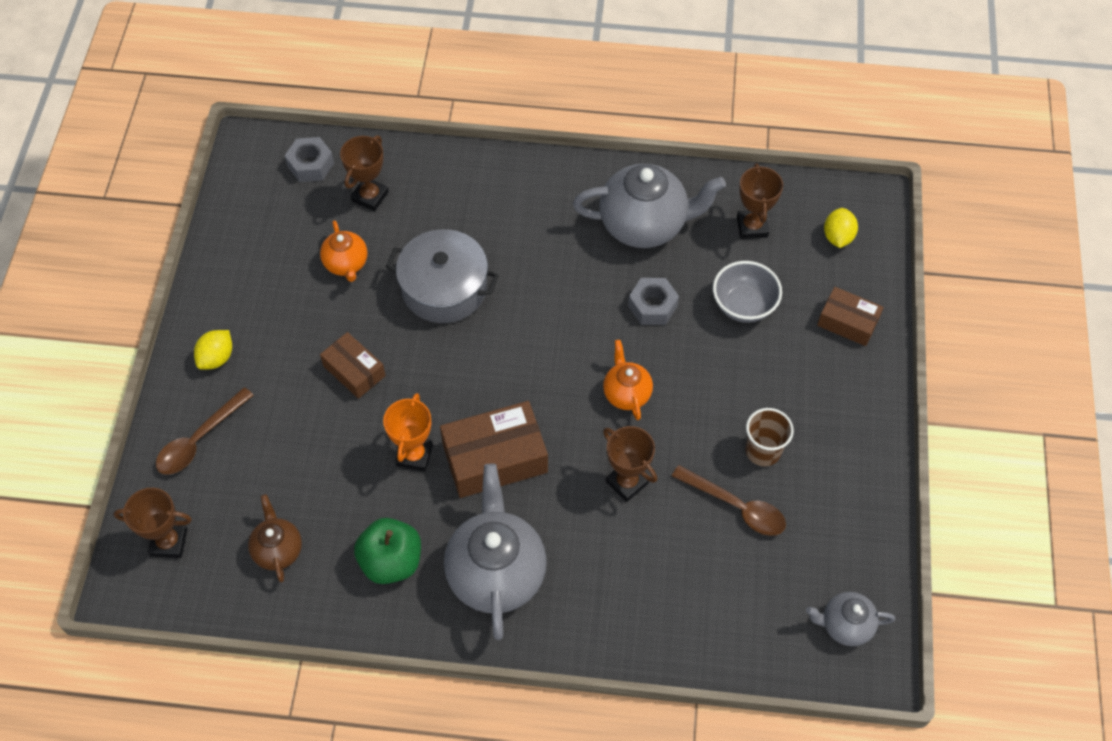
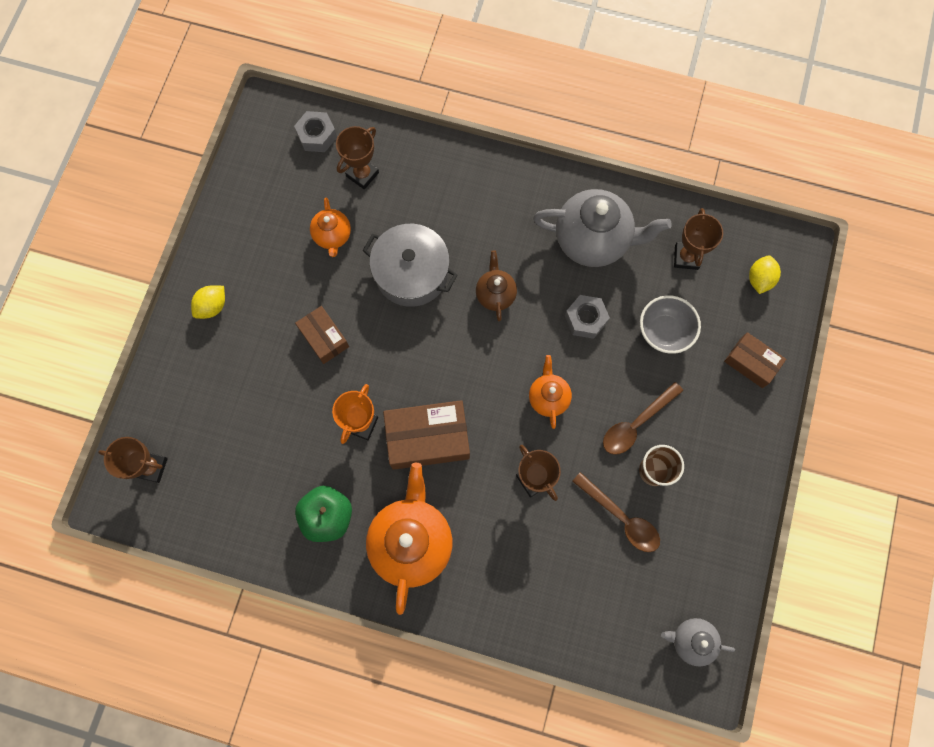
camera: 10 degrees right, 15 degrees up
(199, 439) = (188, 379): brown spoon -> brown spoon (636, 423)
(278, 550) = (237, 489): brown teapot -> brown teapot (495, 294)
(496, 572) = (411, 541): grey teapot -> orange teapot

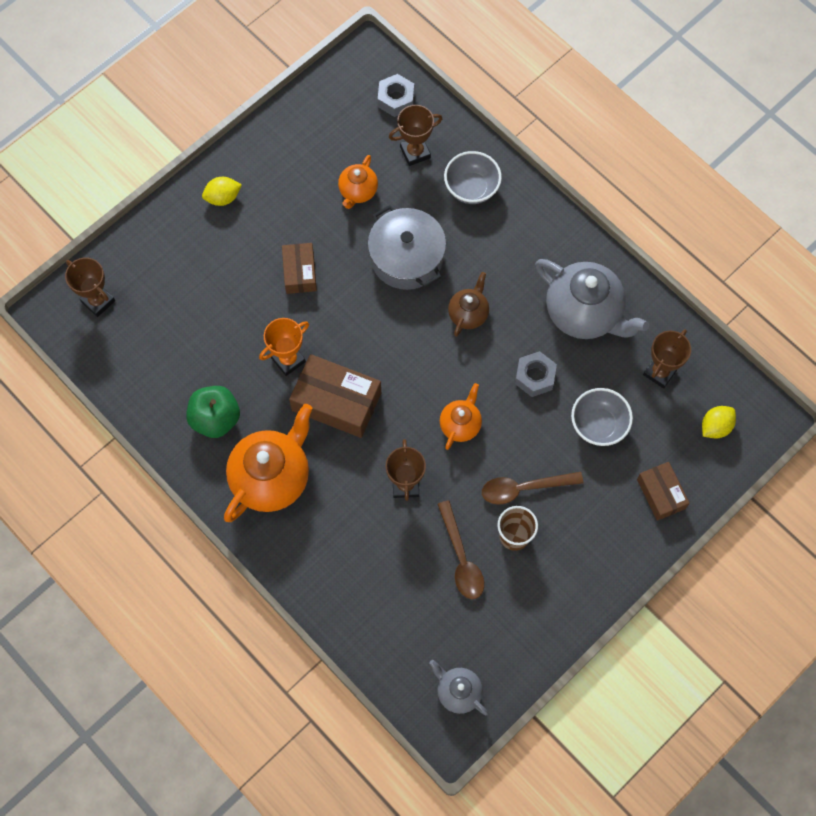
camera: 30 degrees right, 5 degrees down
(431, 181) = (471, 188): none -> grey bowl

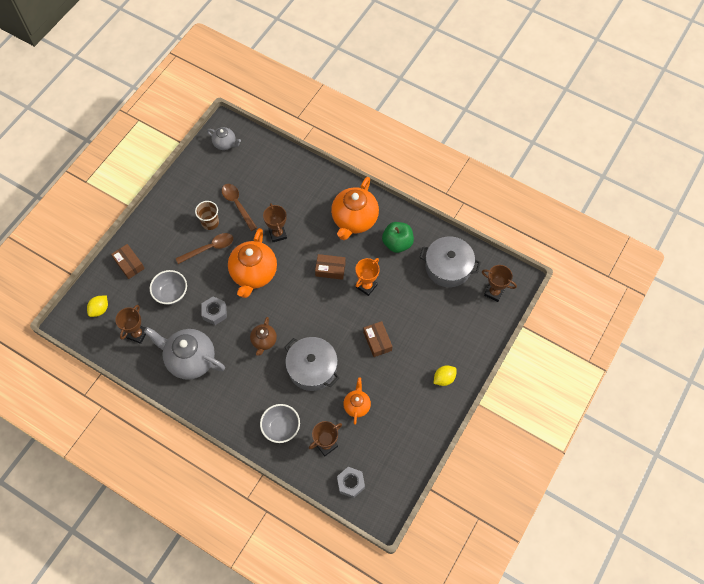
camera: 165 degrees right, 5 degrees down
(151, 358) = (448, 267): none -> grey pot
(336, 401) = (330, 269): brown box -> brown box, size x0.60
(460, 424) = (254, 274): orange teapot -> orange teapot, size x1.90

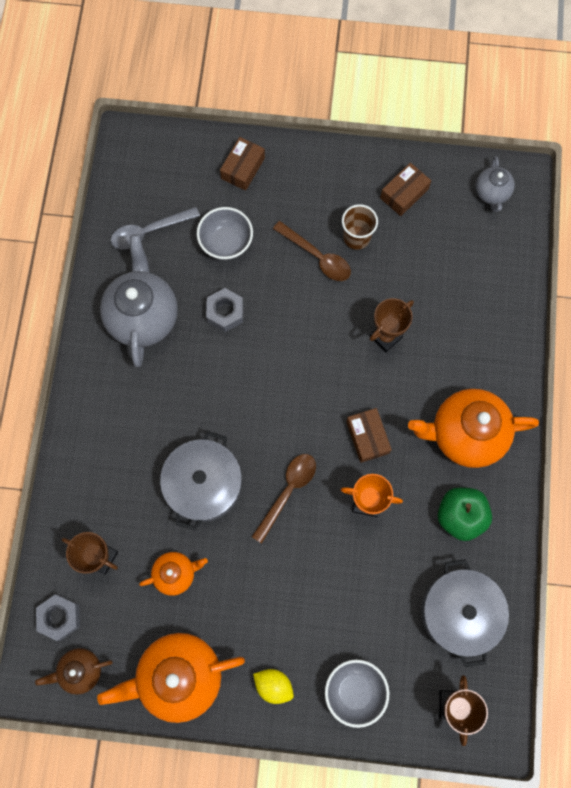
camera: 65 degrees right, 10 degrees up
(100, 309) = (162, 168): yellow lemon -> none
(137, 334) = (149, 231): brown trophy -> grey spoon
(237, 205) = (403, 259): brown spoon -> brown spoon (287, 492)
(254, 274) = (307, 335): orange teapot -> orange teapot (179, 676)
(264, 341) = (213, 399): brown teapot -> brown teapot (80, 670)
(281, 428) = (99, 483): grey bowl -> grey bowl (354, 690)
(377, 341) = (287, 558): brown box -> brown box (404, 193)

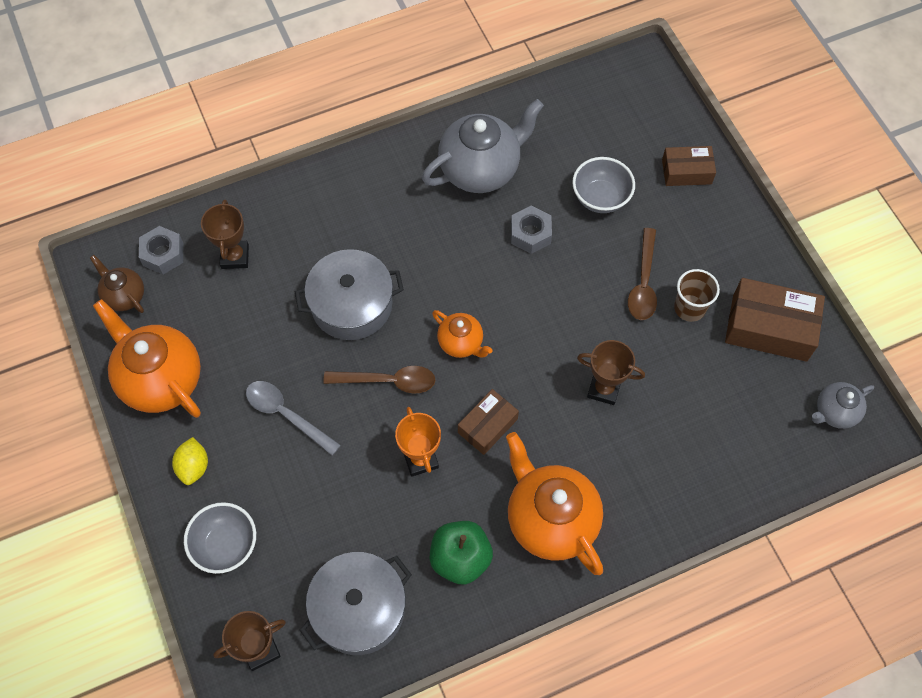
camera: 60 degrees right, 10 degrees down
(149, 231) = (566, 130): grey spoon -> grey spoon (286, 415)
(176, 573) = (254, 326): orange teapot -> orange teapot (461, 343)
(404, 193) = (769, 327): brown box -> brown box, size x1.66

